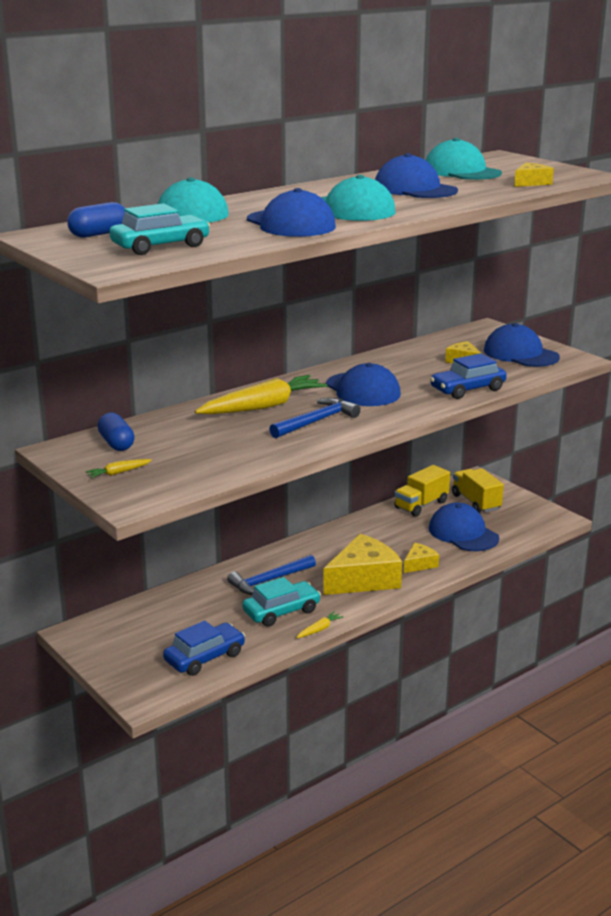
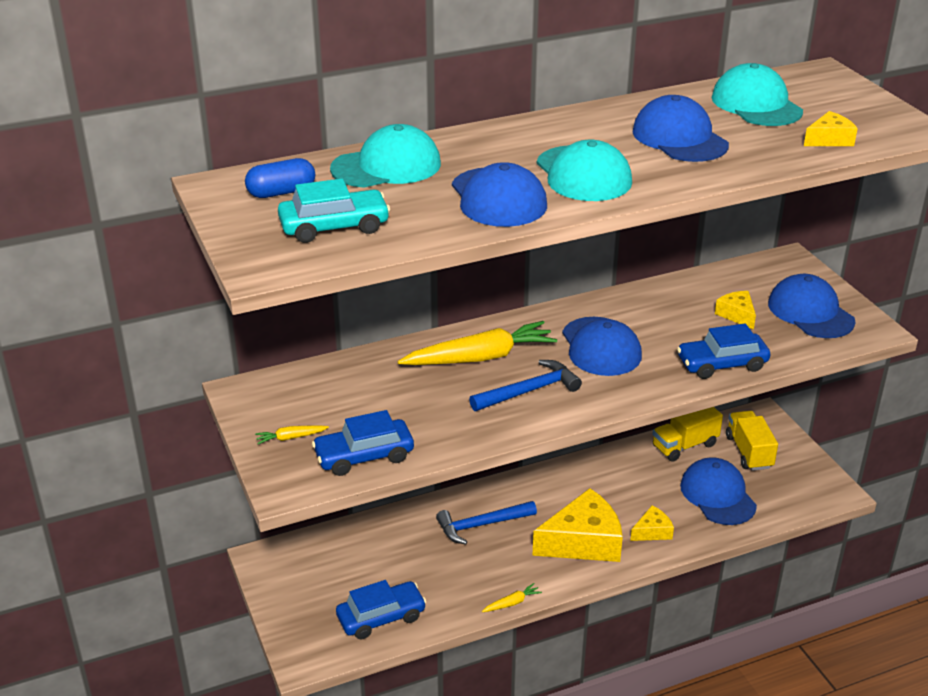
camera: 15 degrees right, 10 degrees up
(116, 443) = (305, 391): blue capsule -> none
(192, 476) = (364, 456): none -> blue car
(281, 611) = (480, 570): turquoise car -> none

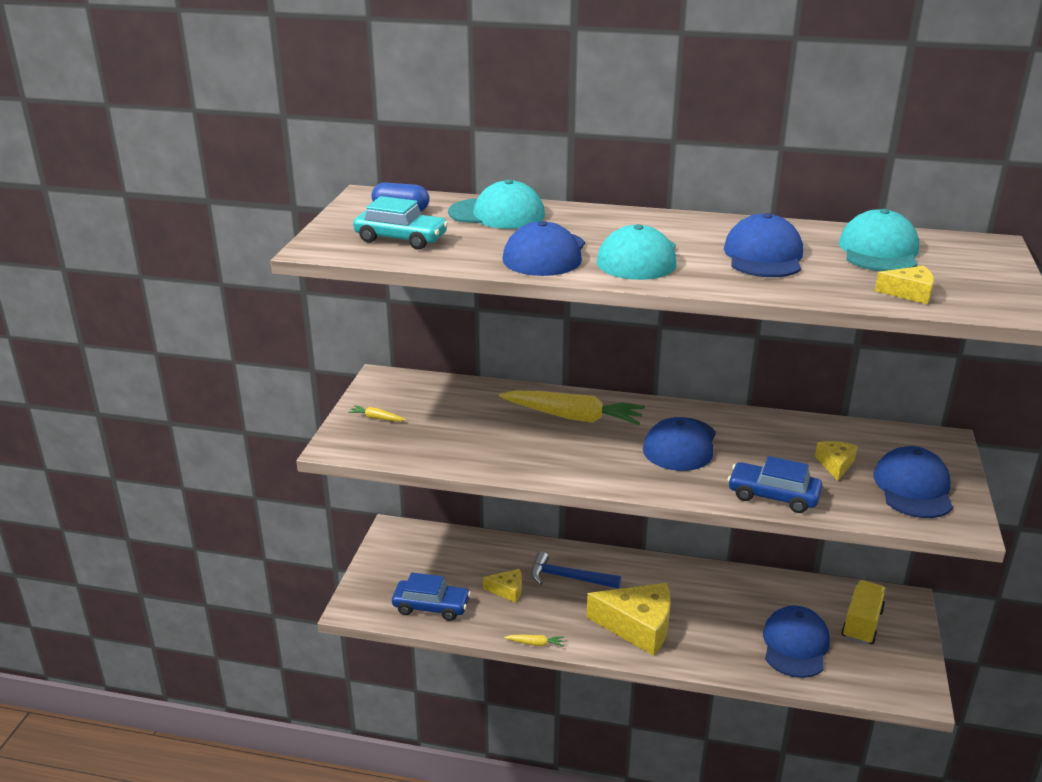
camera: 35 degrees right, 5 degrees down
(364, 456) = (410, 449): blue car -> none
(529, 391) = (583, 453): blue hammer -> none
(652, 531) = (705, 646): yellow cheese -> yellow cheese (507, 590)
(684, 445) = (804, 593): yellow truck -> none

